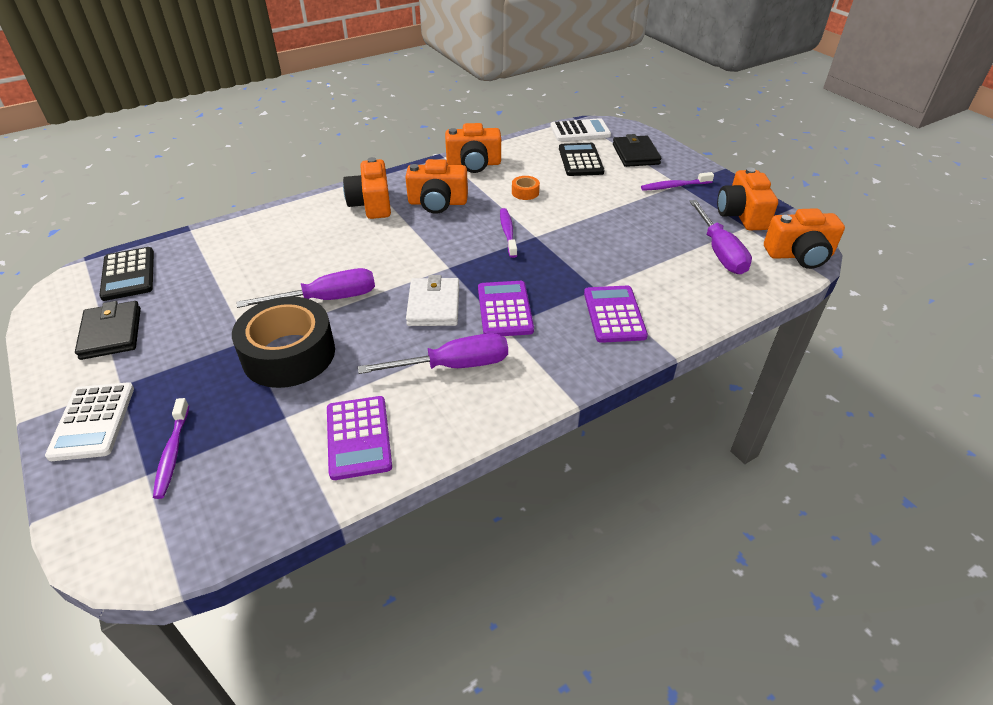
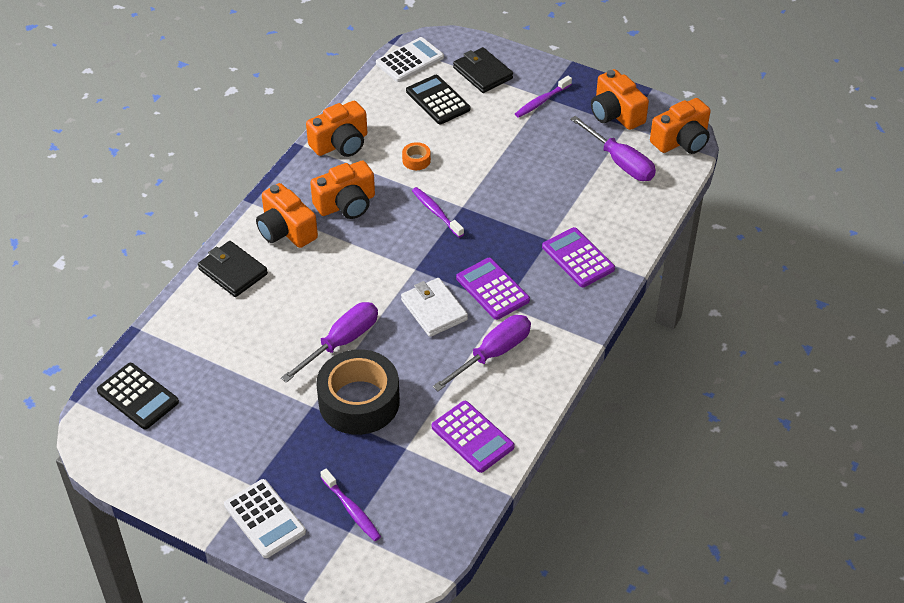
camera: 30 degrees left, 5 degrees up
(111, 333) = (191, 451): black wallet -> black wallet (233, 271)

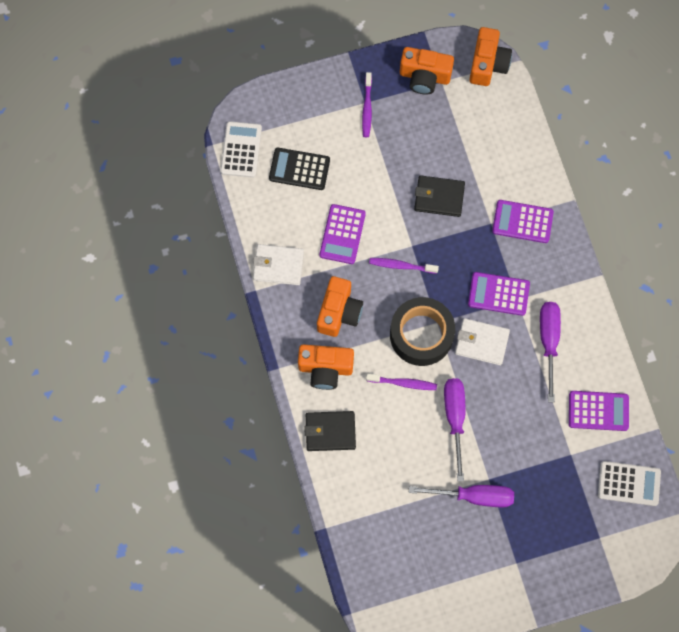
camera: 45 degrees left, 25 degrees up
(138, 396) = (382, 573): black calculator -> none
(264, 519) = (547, 576): white calculator -> white calculator (629, 483)
(340, 143) = (278, 266): orange camera -> white wallet
(351, 510) = (586, 523): purple toothbrush -> purple toothbrush (403, 383)
(359, 401) = (511, 449): black tape -> black tape (421, 335)
(416, 160) = (342, 234): orange tape -> purple calculator
(482, 73) = (302, 117): black wallet -> black wallet (439, 197)
(620, 162) = (469, 117): purple screwdriver -> purple screwdriver (474, 496)

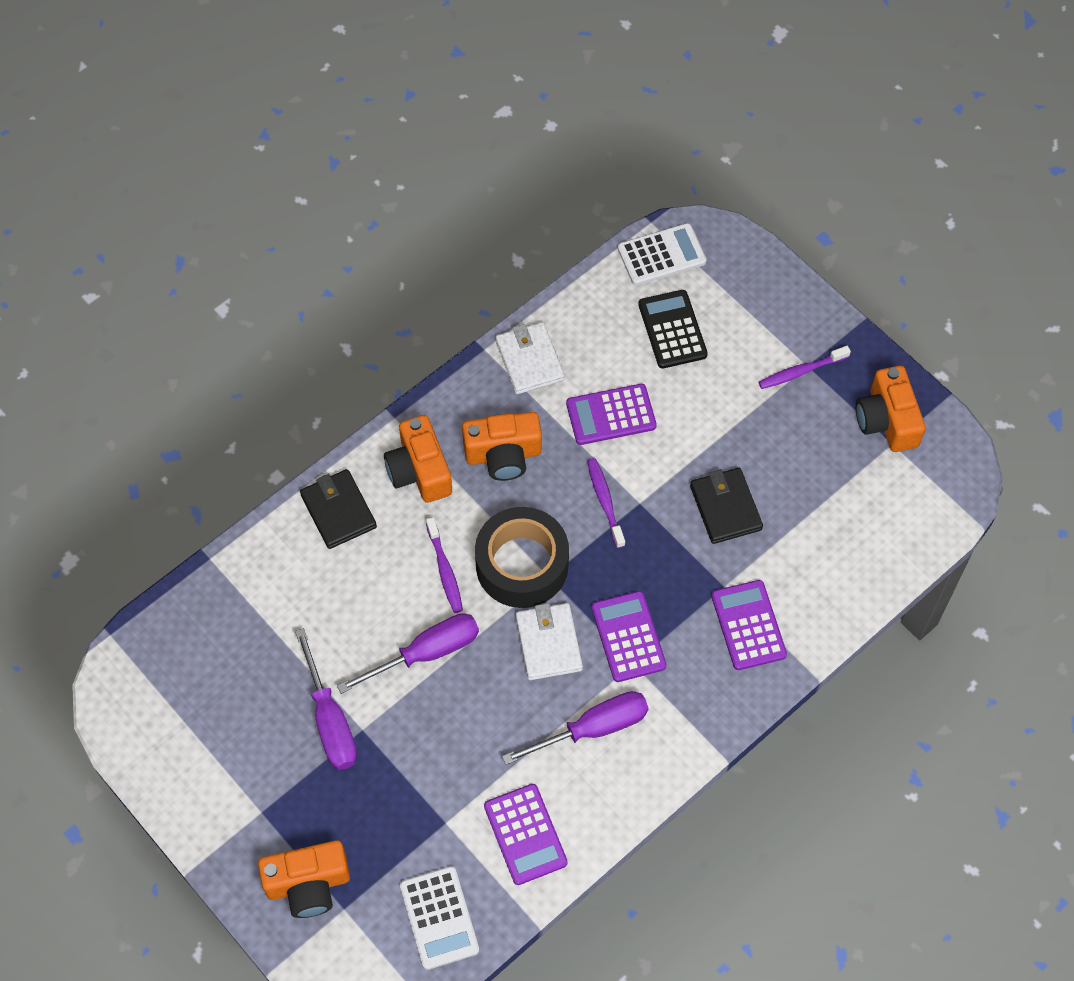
camera: 65 degrees right, 10 degrees down
(488, 64) = (952, 489): orange camera -> orange camera (308, 884)

